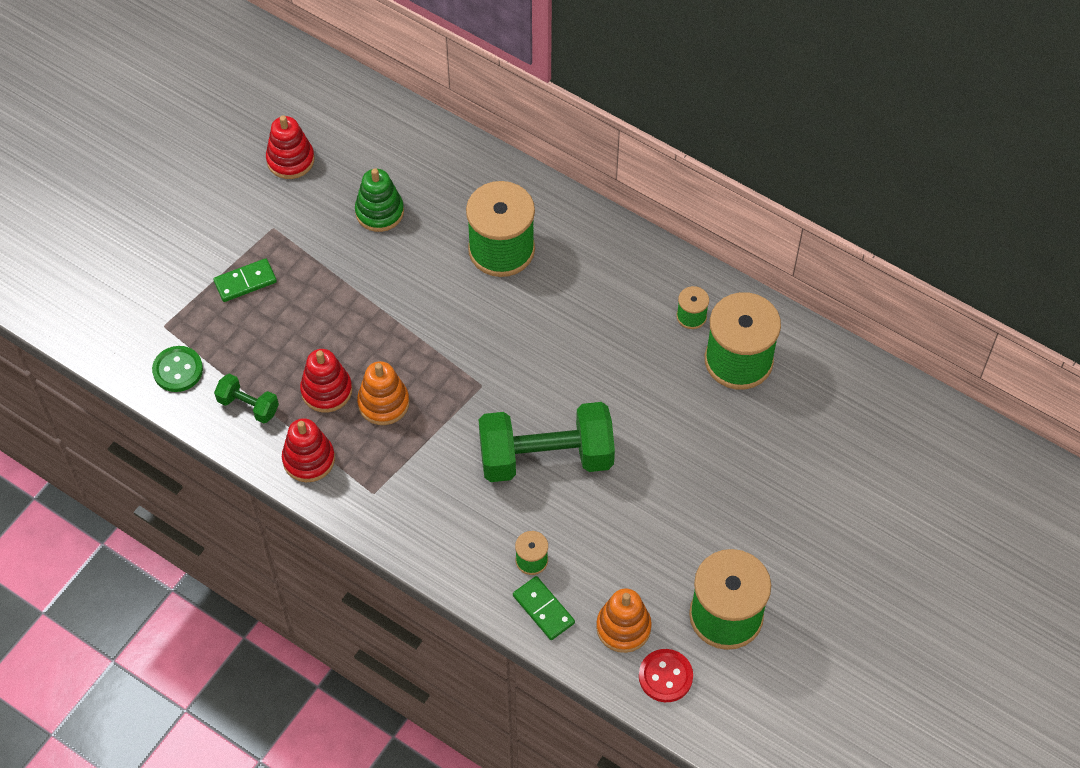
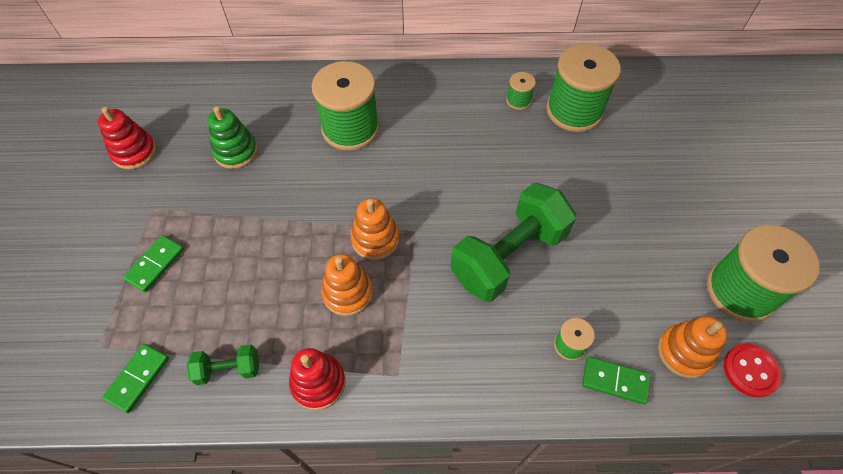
camera: 35 degrees left, 0 degrees up
(178, 370) = (138, 378): green button -> green domino
(326, 390) = (291, 312): red stacking toy -> none
(442, 371) = (375, 239): none -> orange stacking toy

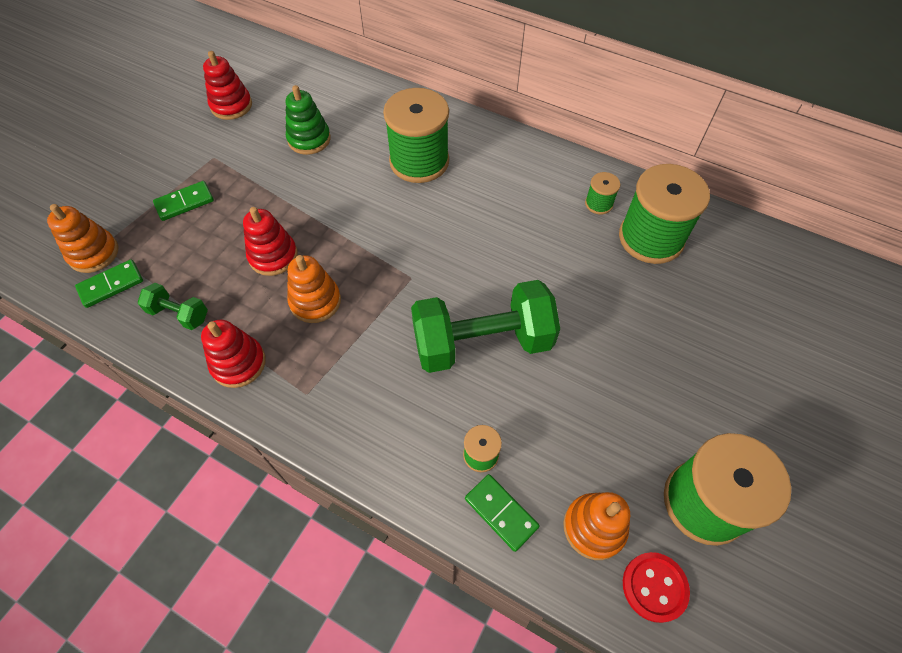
camera: 30 degrees right, 0 degrees up
(280, 272) = (273, 256): none -> red stacking toy
(375, 239) = (371, 267): orange stacking toy -> orange stacking toy (94, 253)

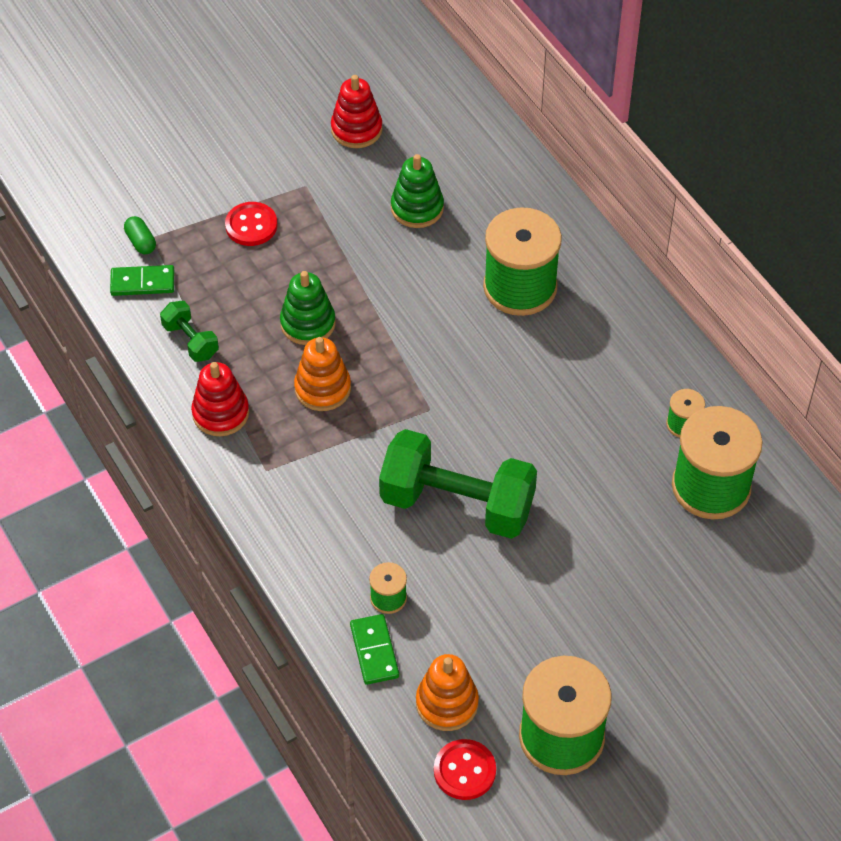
camera: 30 degrees right, 5 degrees down
(94, 253) = (141, 242): orange stacking toy -> green capsule
(184, 202) = (251, 225): green domino -> red button
(273, 256) = (308, 323): red stacking toy -> green stacking toy

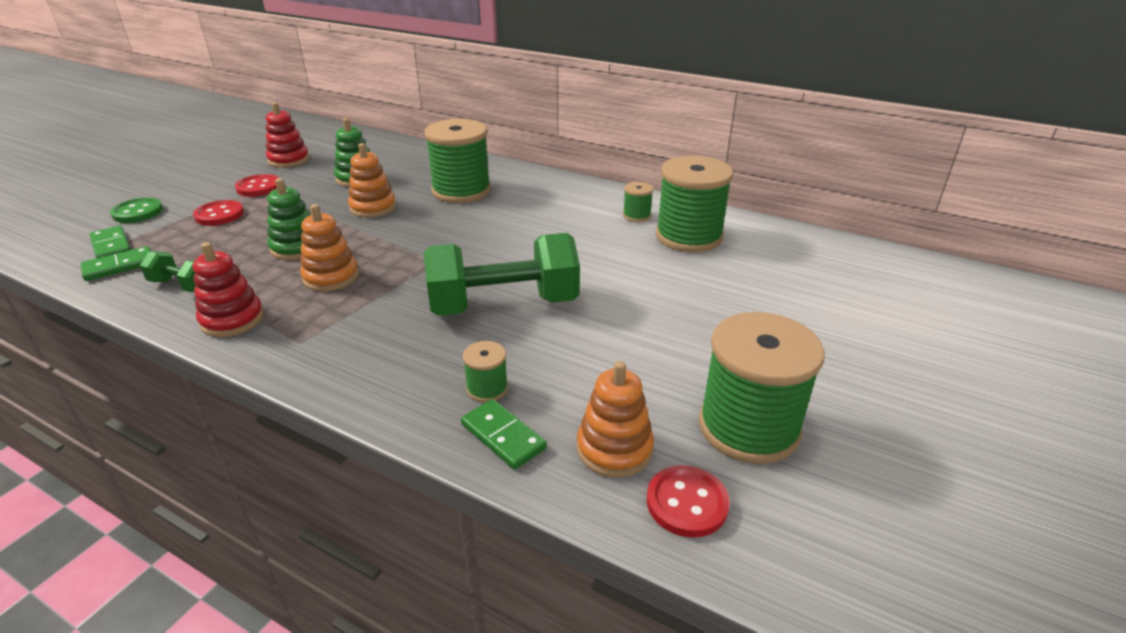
camera: 30 degrees left, 20 degrees down
(141, 242) = (111, 246): green capsule -> green domino
(174, 184) = (138, 212): none -> green button
(305, 182) = (258, 187): none -> red button
(409, 280) = (373, 207): none -> orange stacking toy

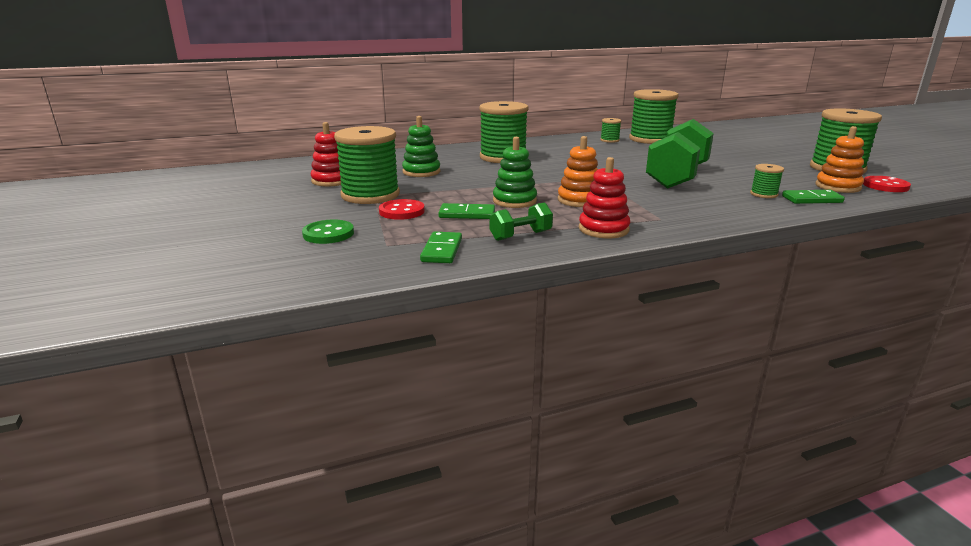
camera: 50 degrees left, 10 degrees down
(111, 246) = (389, 249): green domino -> green domino (467, 214)
(258, 187) = (370, 195): red button -> green spool
(373, 207) = (485, 176): orange stacking toy -> none

